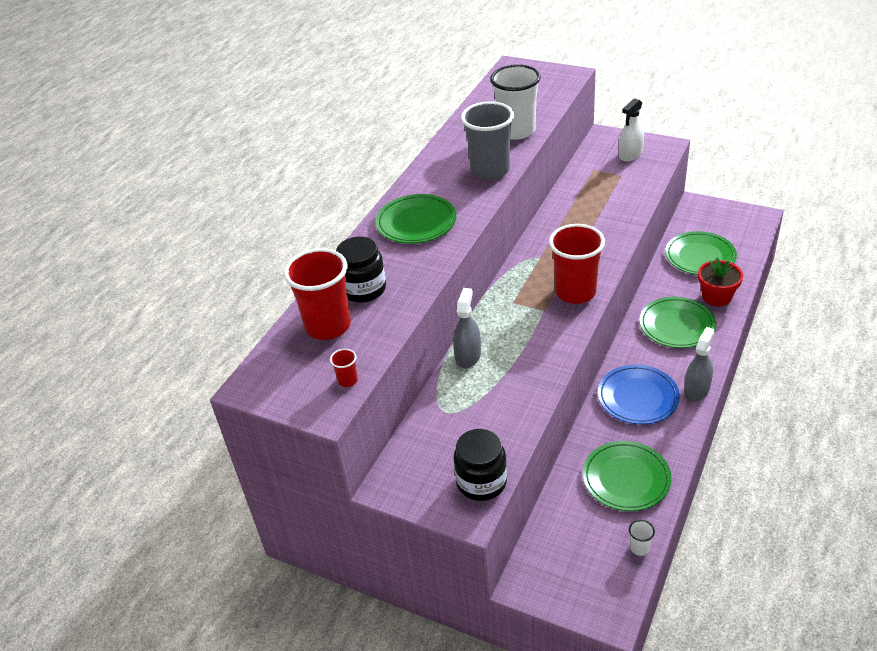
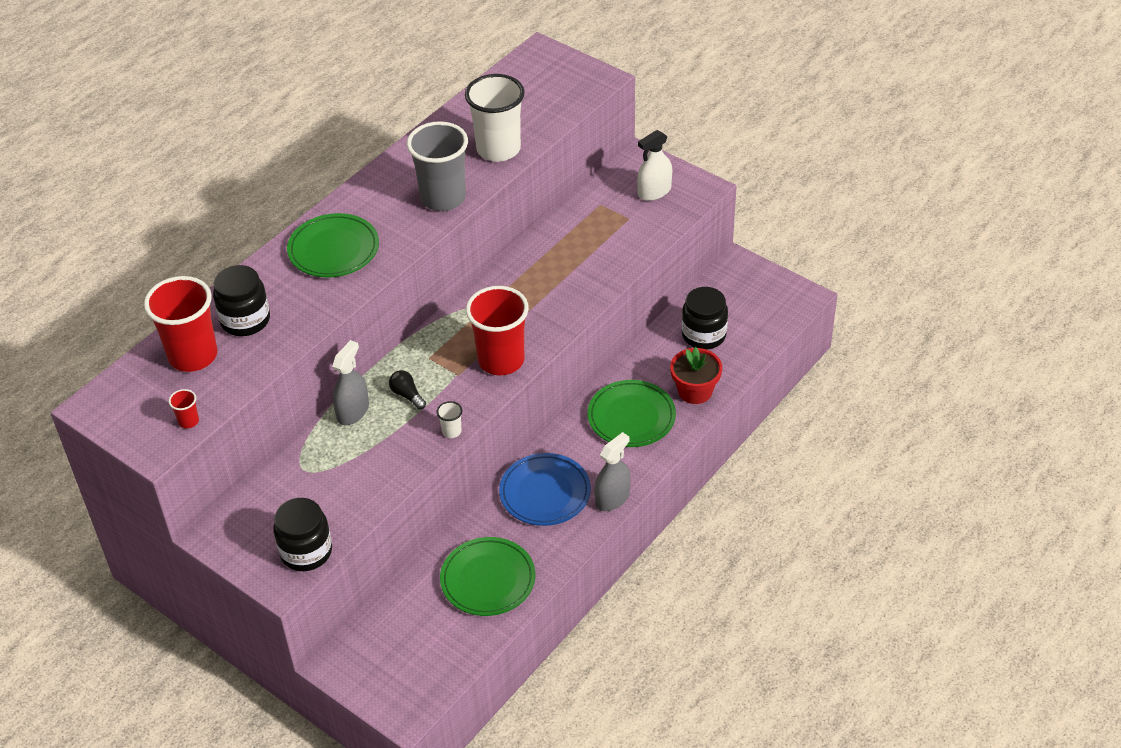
camera: 10 degrees right, 5 degrees up
(509, 334) = (407, 395): none -> black light bulb
(639, 548) = (466, 654): white cup -> white cup (451, 431)
(700, 256) = (704, 335): green plate -> black jar

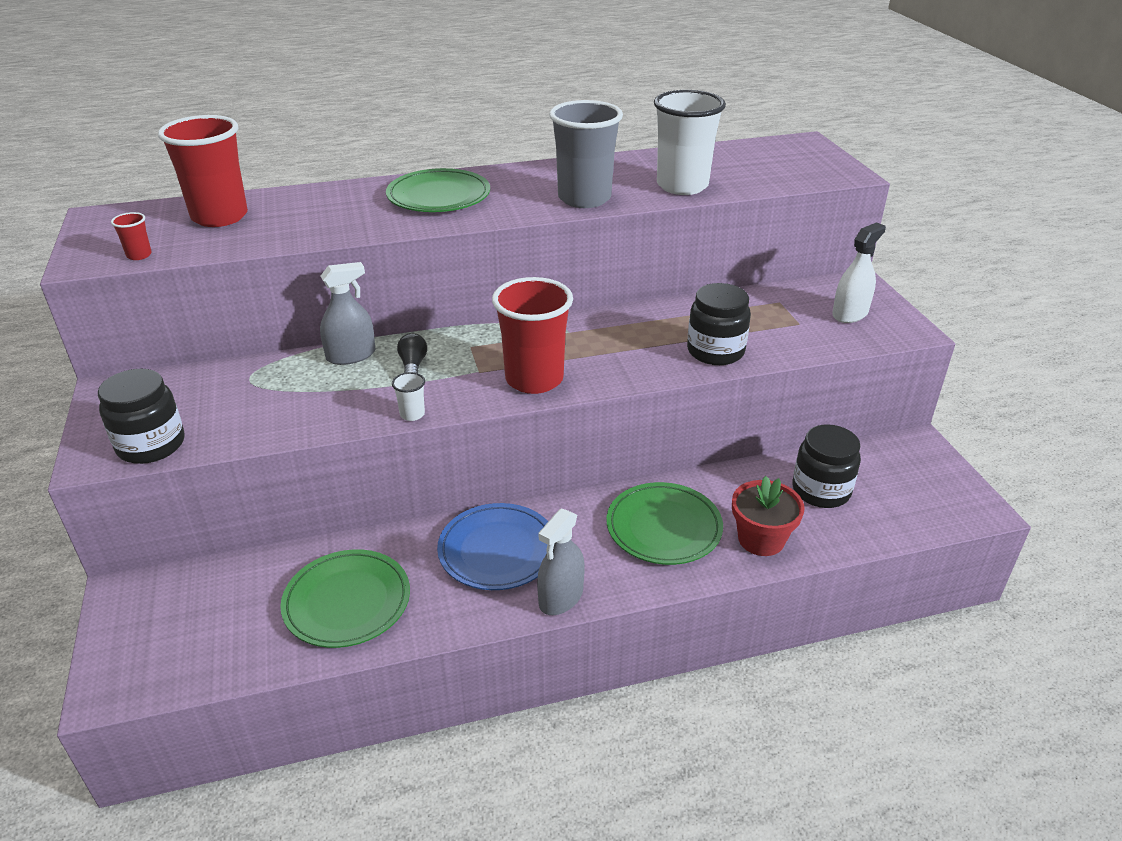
camera: 35 degrees right, 10 degrees down
(245, 320) = (296, 211): black jar -> black jar (715, 351)
(612, 498) = (561, 597): grey spray bottle -> grey spray bottle turned 135 degrees clockwise
(654, 191) = (850, 314): white spray bottle -> white spray bottle turned 135 degrees clockwise

